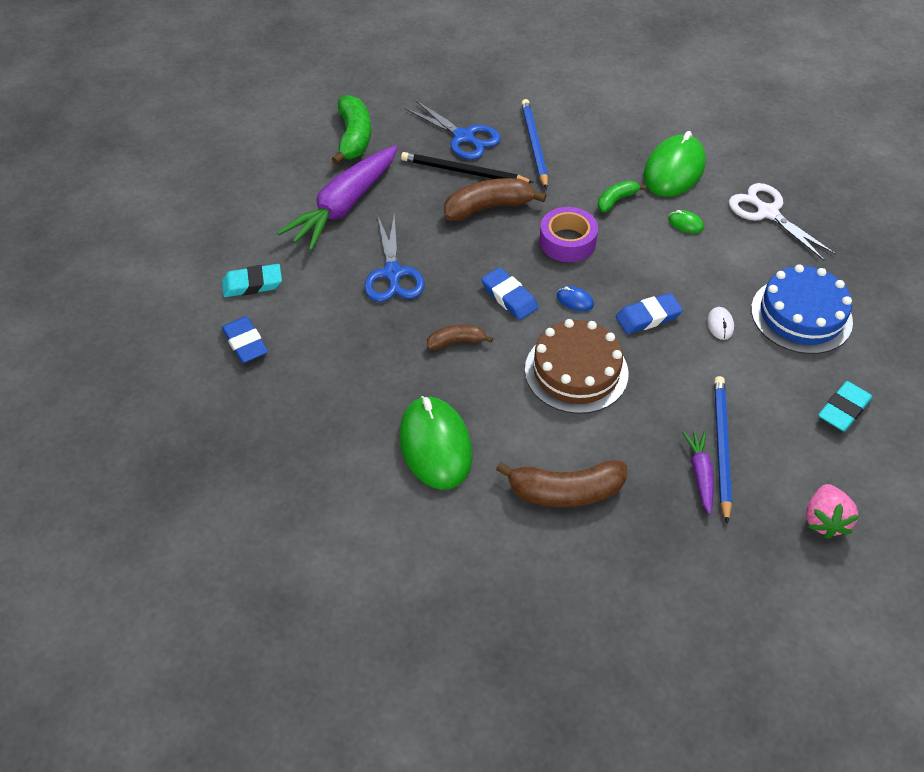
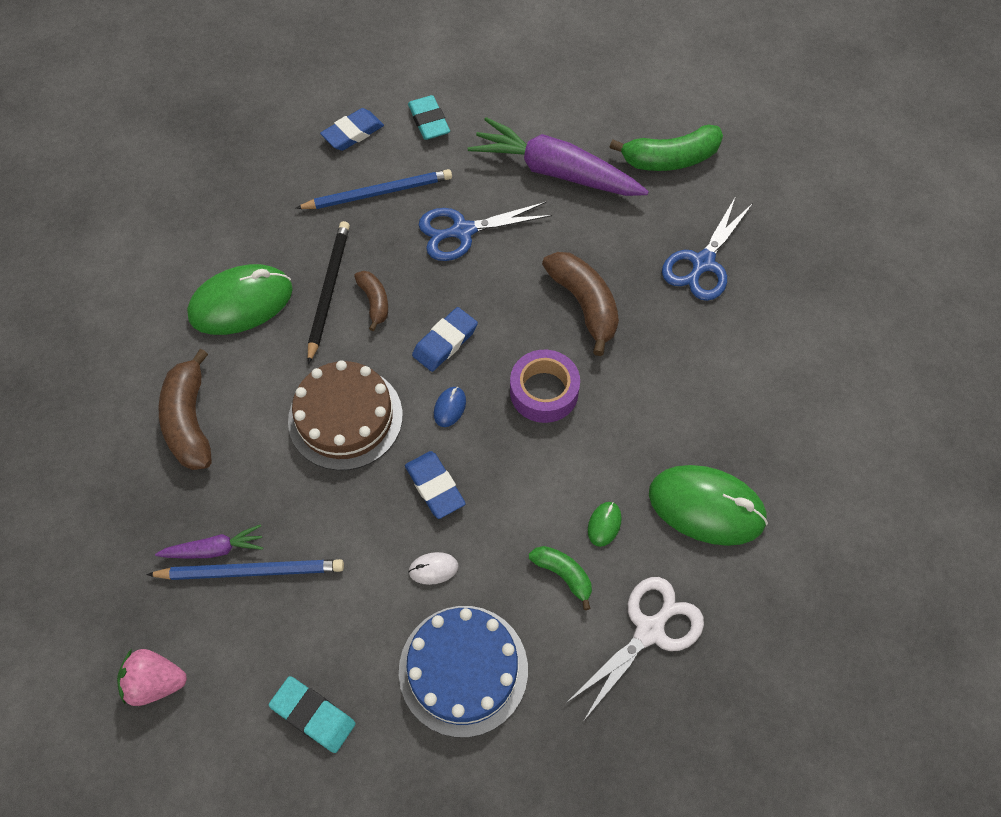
camera: 80 degrees right, 10 degrees up
(463, 171) = (640, 271): black pencil -> black pencil (329, 290)
(534, 145) = (710, 339): blue pencil -> blue pencil (378, 193)
(616, 200) = (629, 440): green banana -> green banana (563, 574)

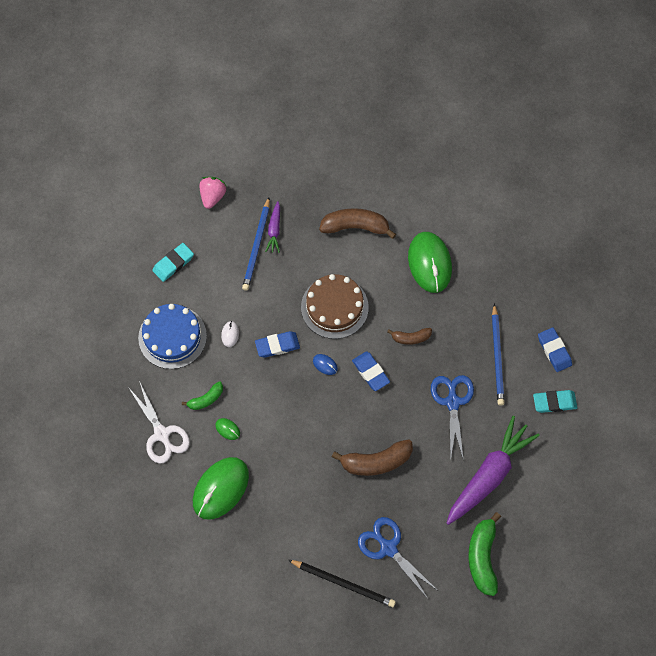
camera: 105 degrees right, 5 degrees up
(329, 290) = (426, 313): black pencil -> black pencil (343, 583)
(544, 392) = (320, 420): purple tape -> none

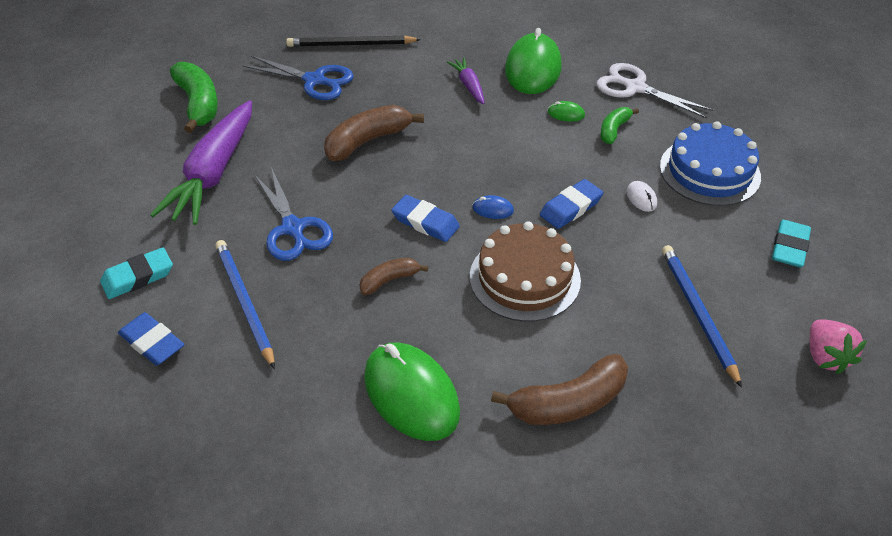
camera: 155 degrees right, 20 degrees down
(274, 230) = (690, 345): purple carrot -> purple carrot (469, 85)

